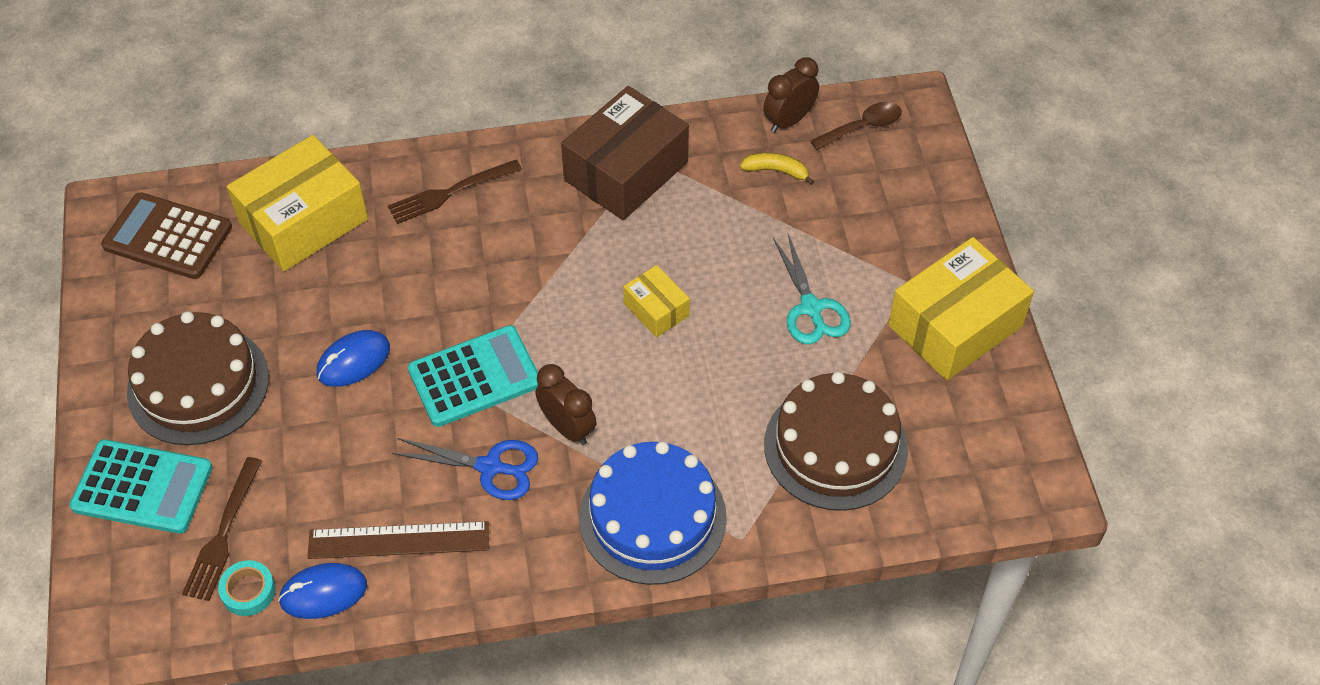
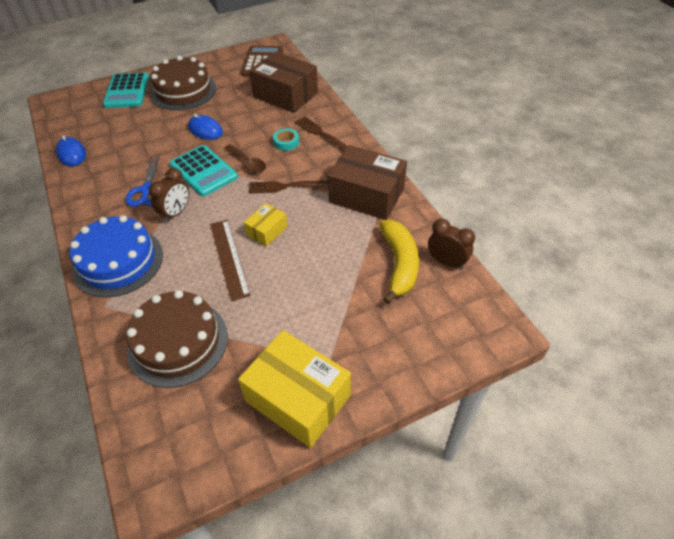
camera: 75 degrees right, 5 degrees down
(223, 533) = (104, 118): brown fork -> brown fork (287, 186)
(248, 591) = (73, 132): turquoise tape -> turquoise tape (286, 142)
(303, 221) = (285, 95): yellow box -> brown box
(398, 540) = (101, 170): brown ruler -> brown ruler (229, 258)
(776, 171) = (399, 264): yellow banana -> yellow banana, size x1.97
(811, 308) = (289, 306): turquoise scissors -> none
(862, 127) = (462, 304): brown spoon -> brown spoon (248, 163)

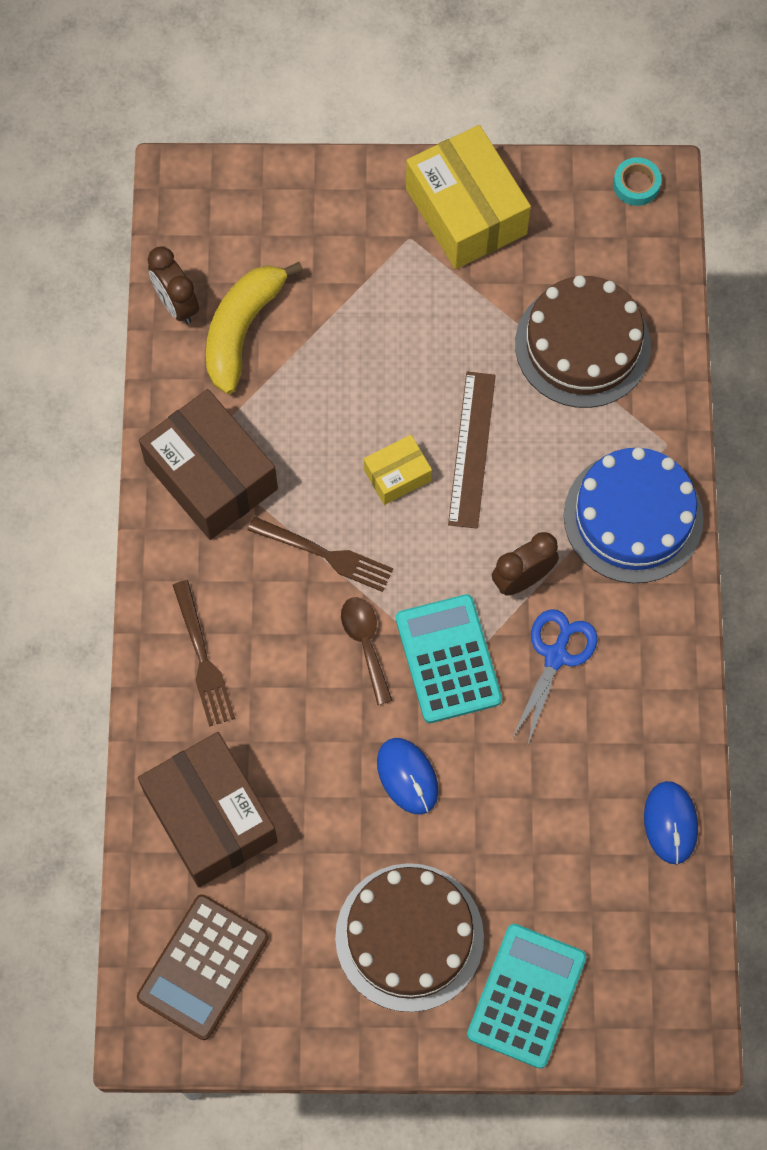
camera: 155 degrees left, 20 degrees up
(286, 142) = (276, 667): turquoise tape -> turquoise tape (636, 184)

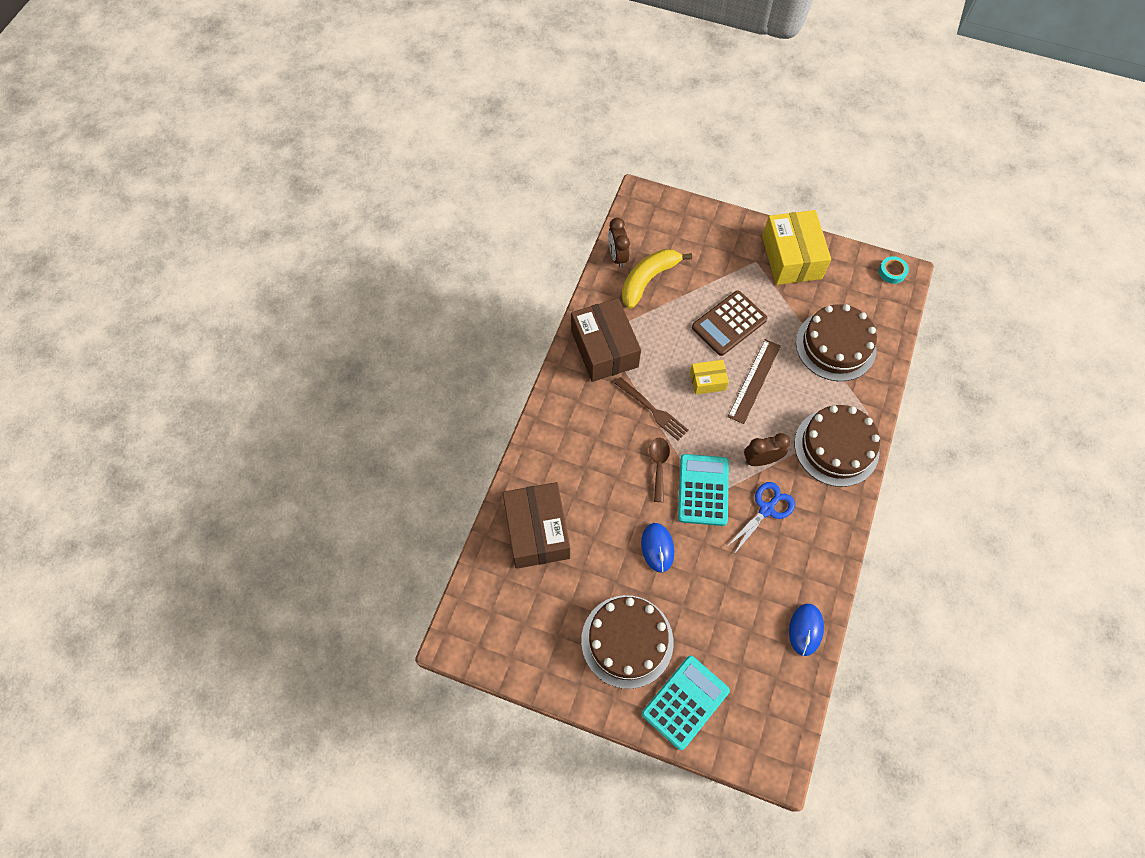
camera: 20 degrees right, 5 degrees down
(203, 658) = (564, 443): brown fork -> none
(203, 967) = (502, 615): brown calculator -> brown calculator (729, 323)
(633, 517) = (836, 447): blue cake -> brown cake

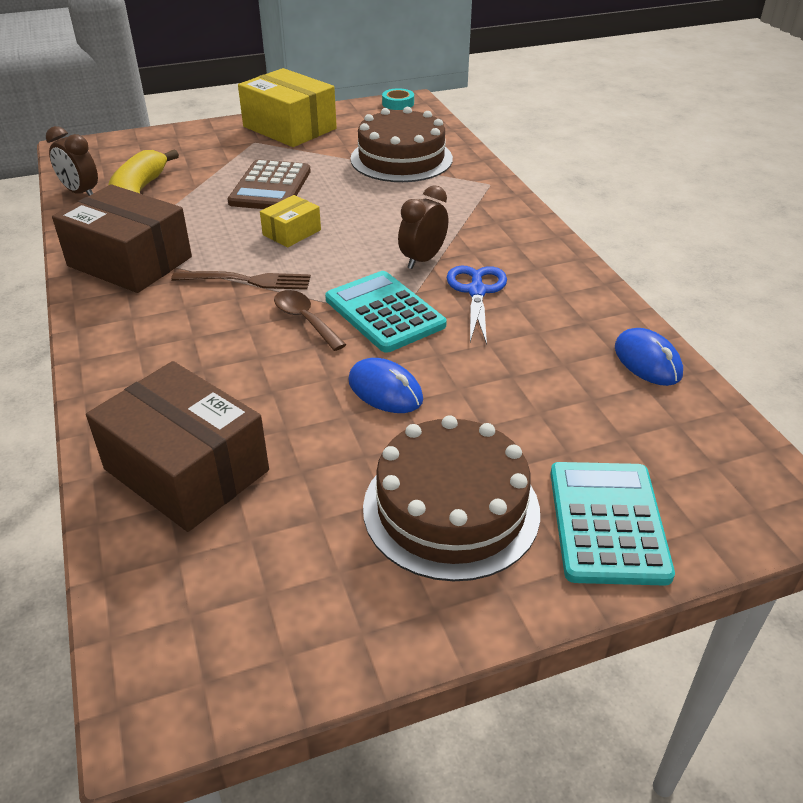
camera: 40 degrees left, 25 degrees down
(754, 381) = (345, 211): brown ruler -> none
(836, 447) = (489, 216): brown cake -> none

